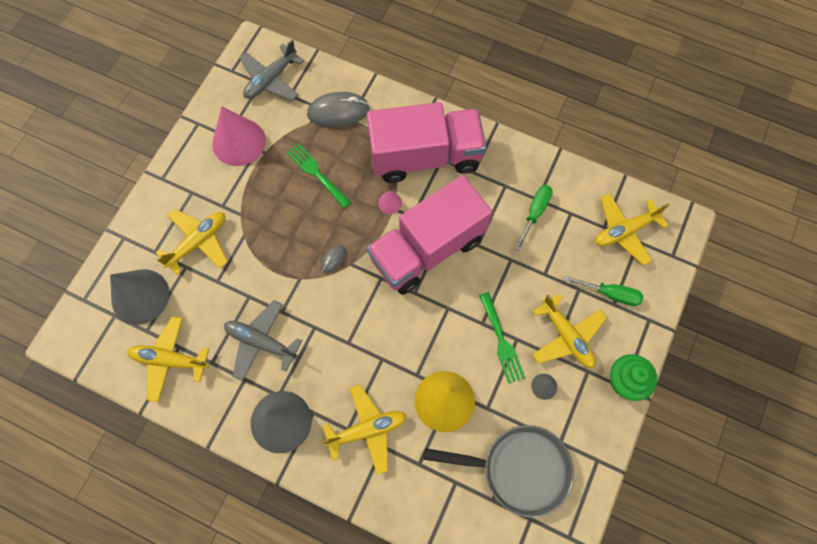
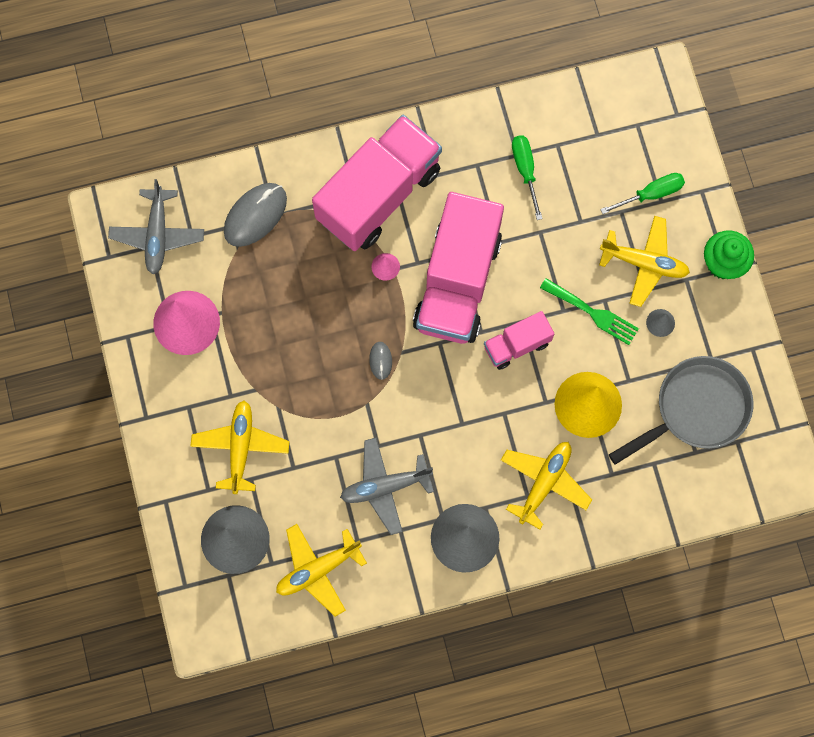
camera: 40 degrees left, 5 degrees up
(316, 173) = (291, 293): green fork -> none
(430, 320) = (517, 345): none -> pink truck
(624, 231) = (618, 124): yellow plane -> none

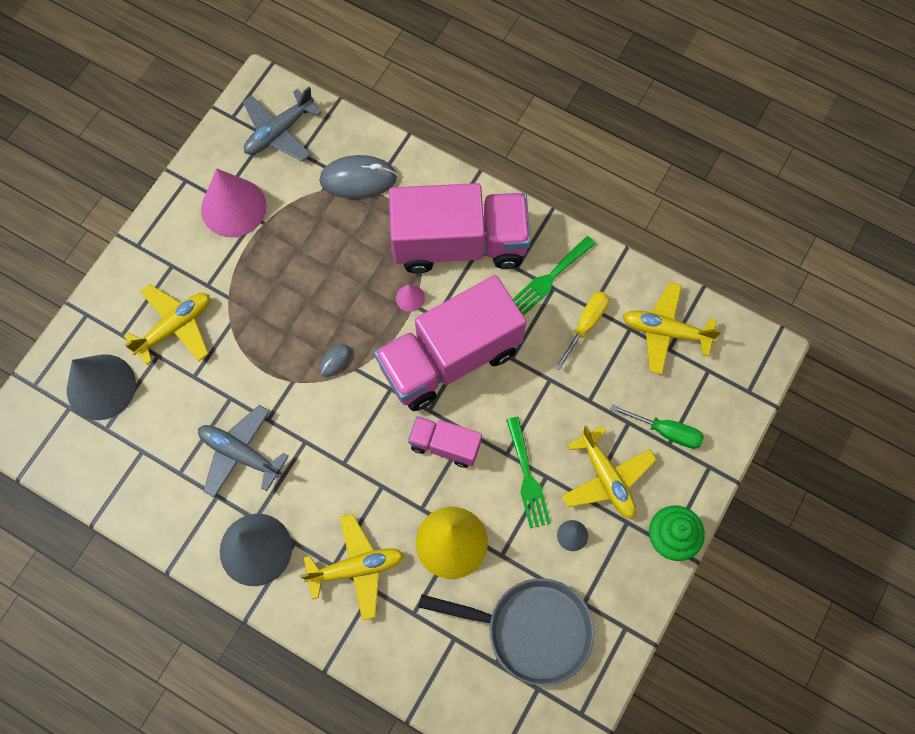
camera: 45 degrees right, 5 degrees down
(318, 570) = (131, 466): yellow plane -> yellow plane (665, 331)
(467, 160) = (550, 278): none -> green fork
(525, 170) = (586, 324): green screwdriver -> yellow screwdriver

